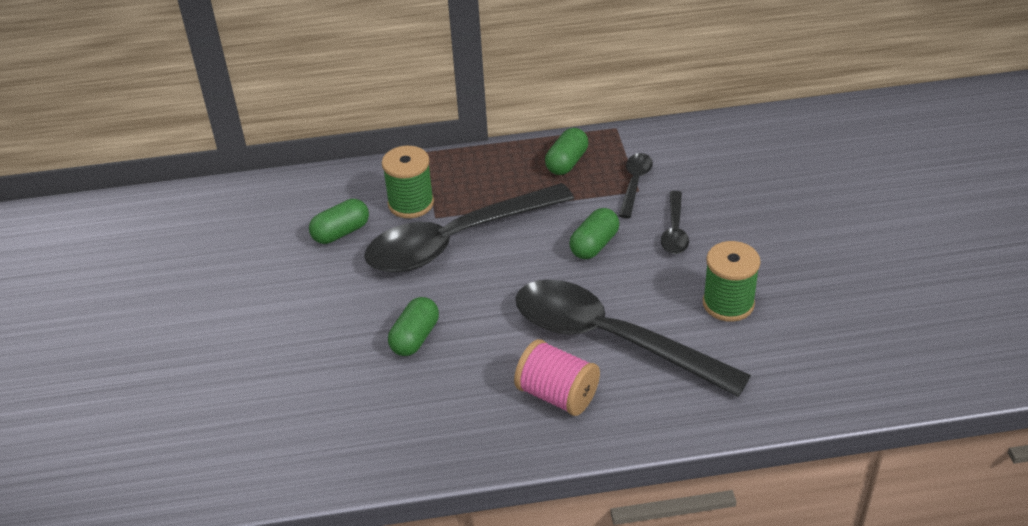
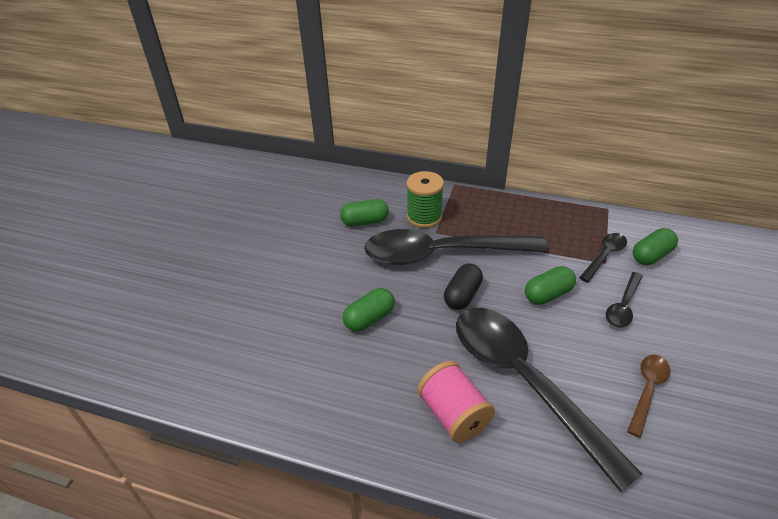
camera: 25 degrees right, 0 degrees up
(504, 277) = (462, 295): none -> black capsule
(567, 162) = (556, 223): green capsule -> green capsule (651, 255)
(728, 304) = (647, 390): green spool -> brown spoon

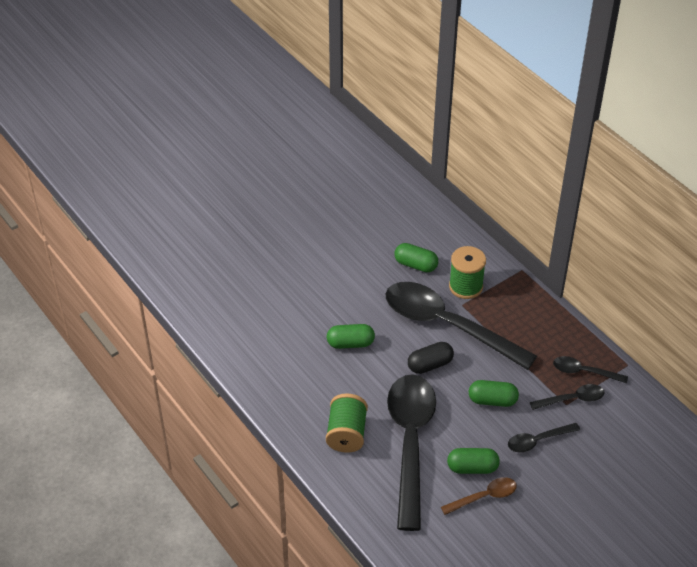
camera: 35 degrees right, 5 degrees up
(454, 414) = (346, 434): pink spool -> green spool
(586, 230) = (584, 372): none -> black spoon
(651, 255) = (610, 421): green capsule -> green capsule (472, 468)

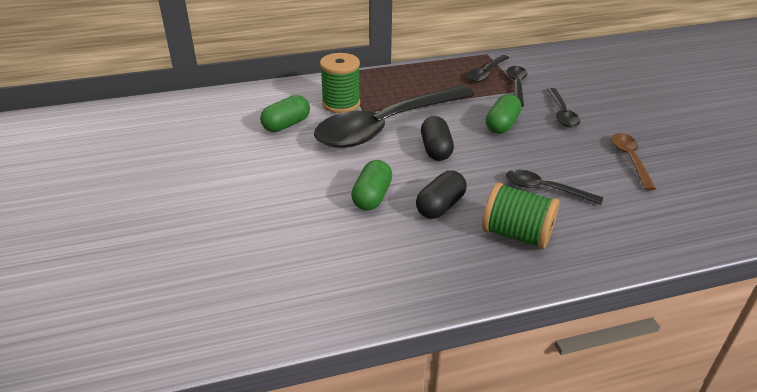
camera: 70 degrees left, 10 degrees down
(358, 384) = (440, 206): none -> black capsule
(410, 443) = (545, 189): black spoon -> black spoon, size x0.44
(472, 468) = (589, 157): green capsule -> none

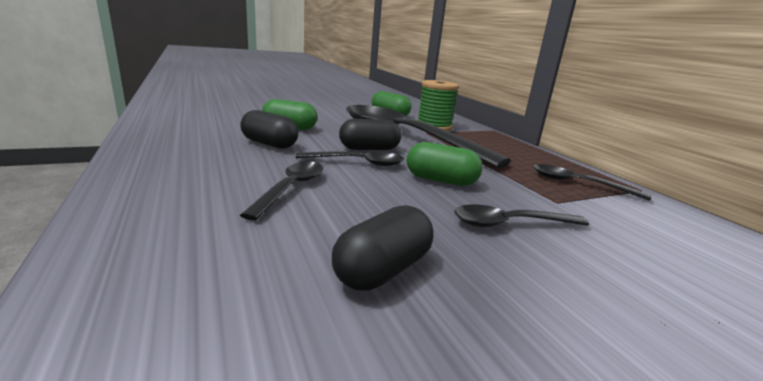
camera: 80 degrees right, 15 degrees down
(516, 86) = (565, 199): black spoon -> black spoon (358, 163)
(516, 234) = (207, 166): green spool -> none
(630, 159) = (382, 270): brown spoon -> black capsule

